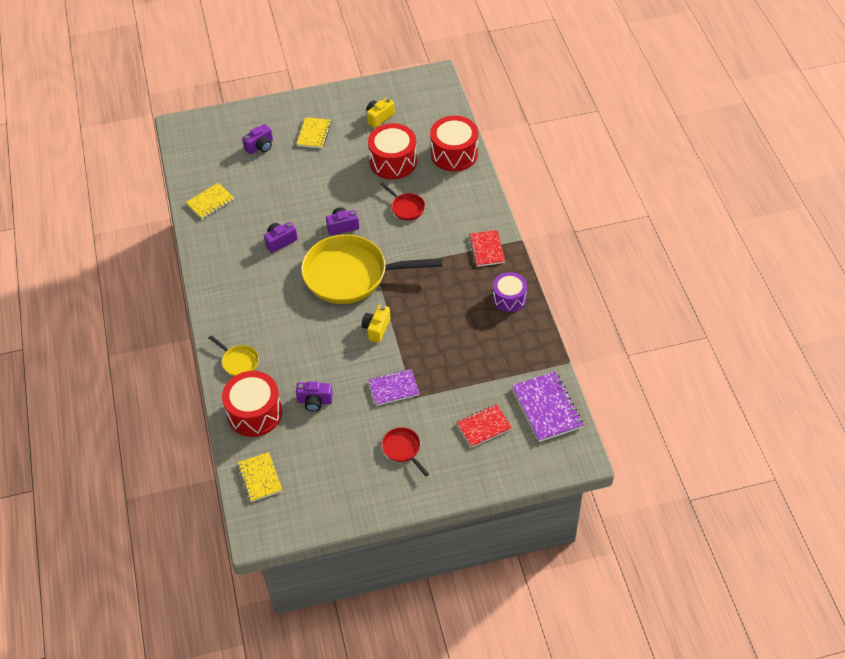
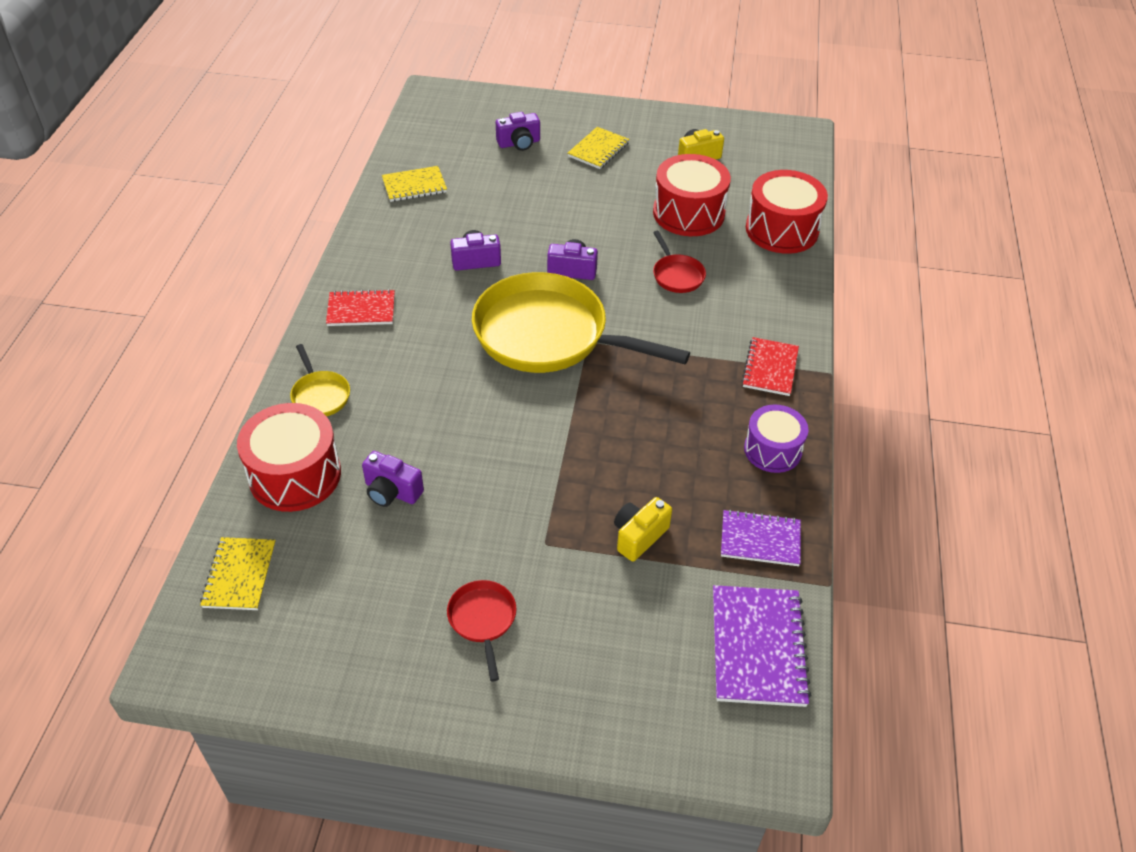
camera: 20 degrees right, 5 degrees down
(376, 328) = (544, 421): yellow camera -> yellow camera (639, 536)
(394, 388) = (521, 518): purple notebook -> purple notebook (760, 540)
(484, 426) = (634, 636): red notebook -> red notebook (361, 310)

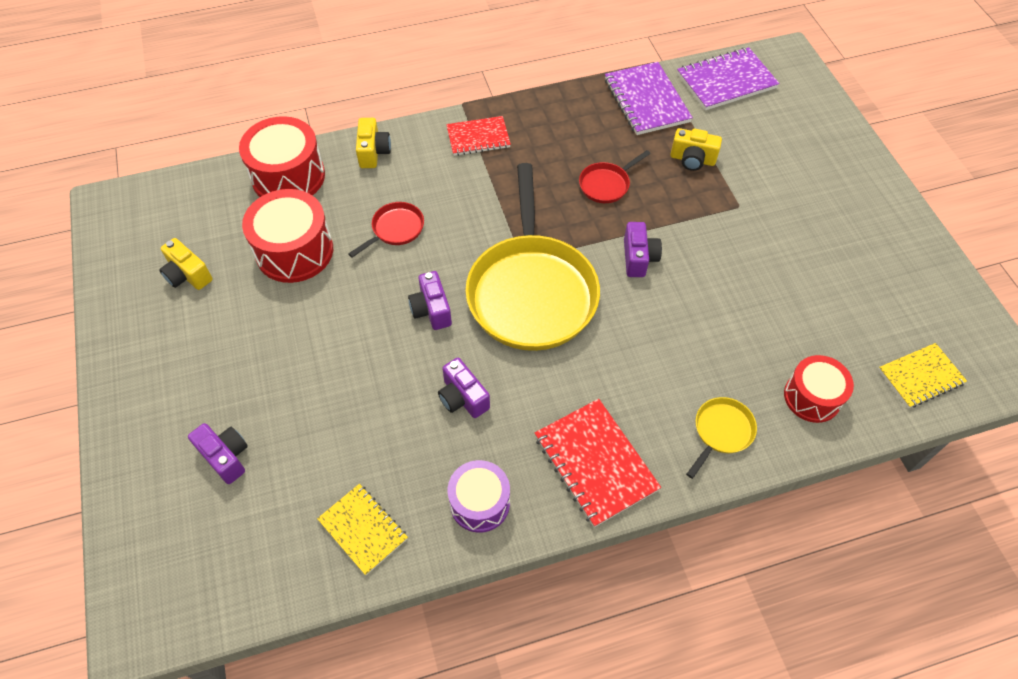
camera: 115 degrees left, 10 degrees up
(295, 475) = (812, 397): red drum -> red drum, size x0.65
(361, 310) = (595, 463): red notebook -> red notebook, size x1.51
(392, 492) = (772, 319): purple camera -> purple camera (638, 258)
(483, 620) = (823, 214): red pan -> red pan (606, 184)
(598, 150) = (209, 369): yellow notebook -> none
(760, 540) = (646, 100): purple notebook -> purple notebook, size x1.51
(772, 450) = (562, 115): purple drum -> purple drum (480, 503)
(786, 289) = (373, 152): none -> yellow camera

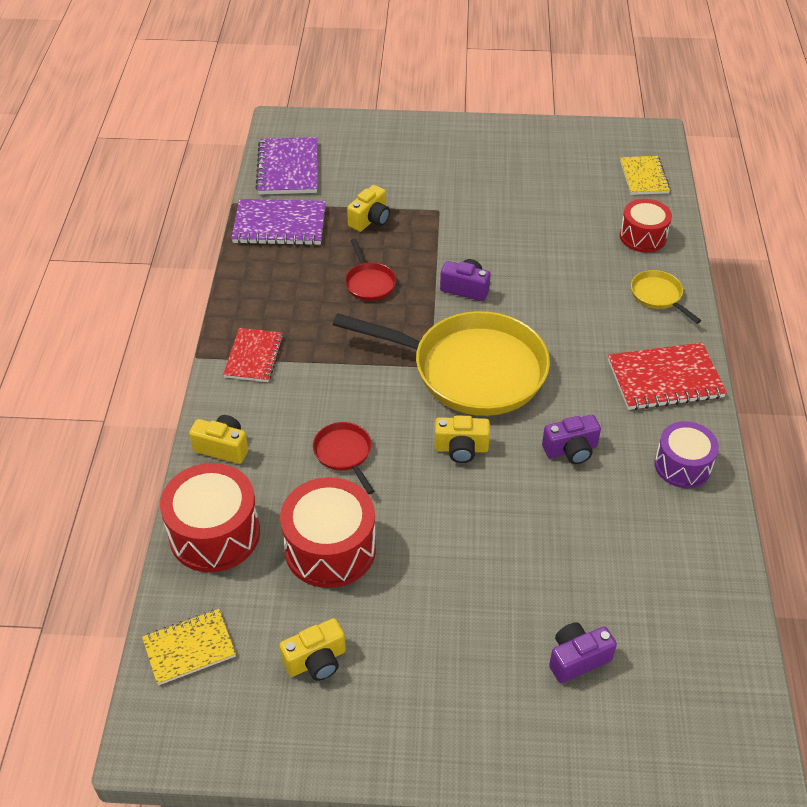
camera: 70 degrees left, 10 degrees down
(363, 529) = (688, 557): yellow notebook -> yellow notebook (189, 648)
(431, 310) = (461, 449): purple camera -> yellow camera

